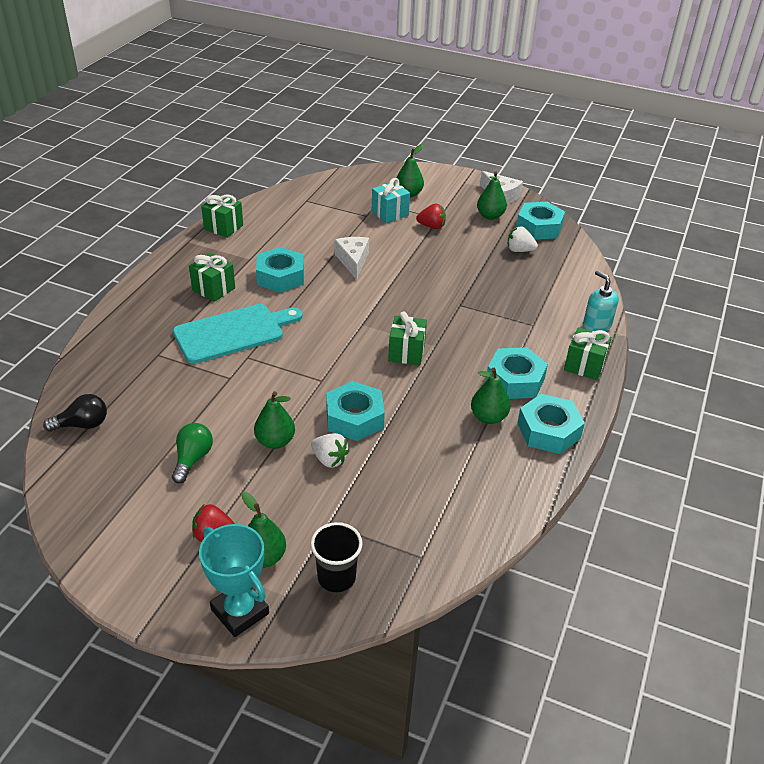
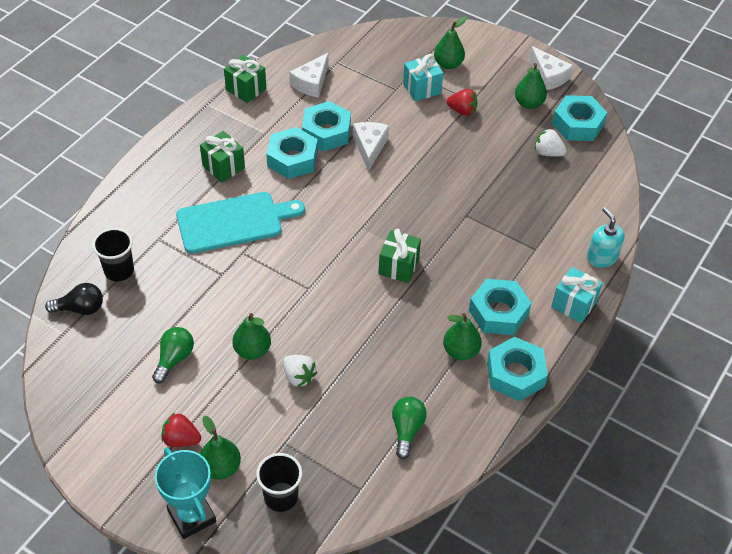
camera: 10 degrees right, 10 degrees up
(120, 386) = (119, 271): none -> black cup
(285, 217) = (311, 83): none -> white cheese
(354, 418) = (332, 335): turquoise nut -> turquoise nut (326, 132)
(455, 494) = (407, 430): none -> green light bulb
(584, 366) = (573, 304): green gift -> turquoise gift

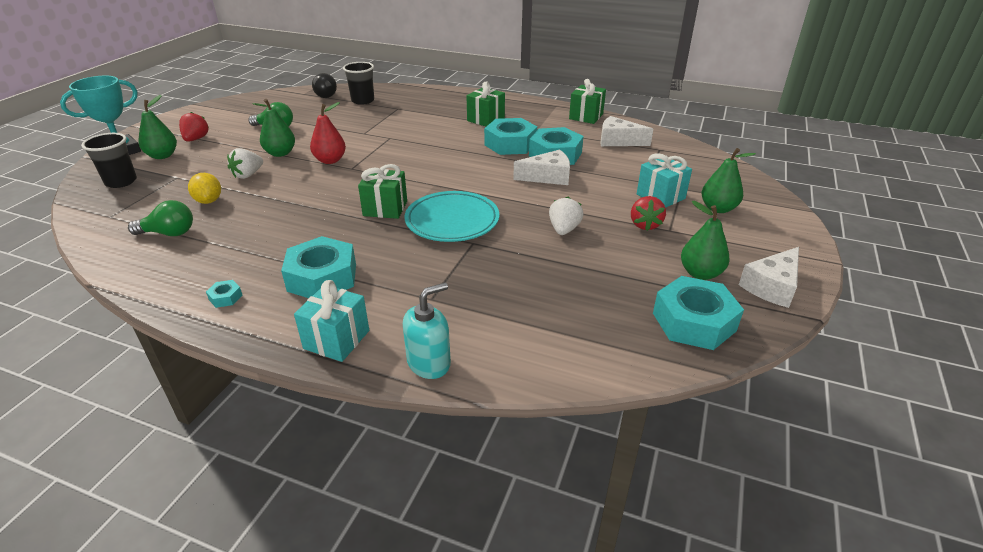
camera: 80 degrees right, 15 degrees down
(234, 222) = (423, 130): turquoise cutting board -> none
(285, 305) = (330, 160): none -> red pear
(349, 405) = (209, 201): none -> yellow lemon
(430, 223) = (452, 221): none -> turquoise plate
(460, 351) = (266, 256): green pear -> none
(515, 374) = (225, 297): turquoise nut -> turquoise nut, size x0.41
(547, 153) = (615, 297): white strawberry -> white strawberry (564, 230)

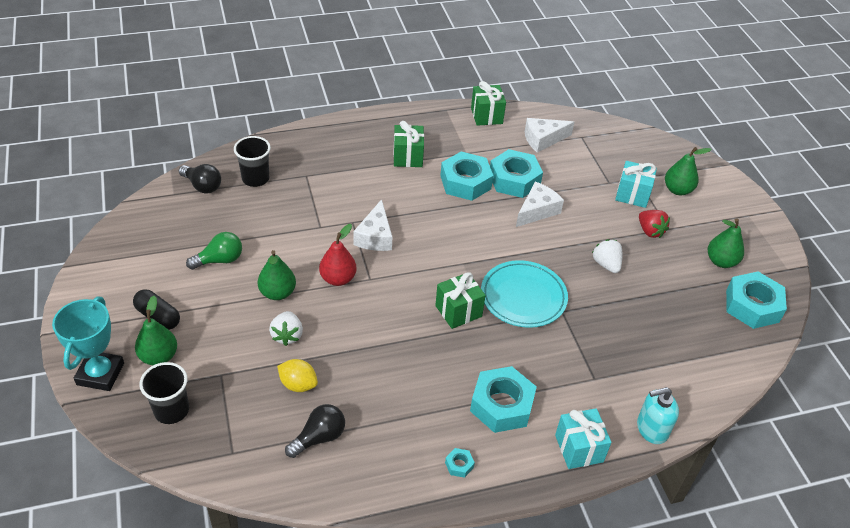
camera: 40 degrees left, 10 degrees up
(169, 233) = (319, 437): green light bulb -> black light bulb
(196, 139) = (158, 317): red strawberry -> black capsule
(429, 363) = (652, 429): turquoise soap dispenser -> turquoise soap dispenser turned 120 degrees counterclockwise
(772, 286) = (765, 251): white cheese -> white cheese (375, 236)

